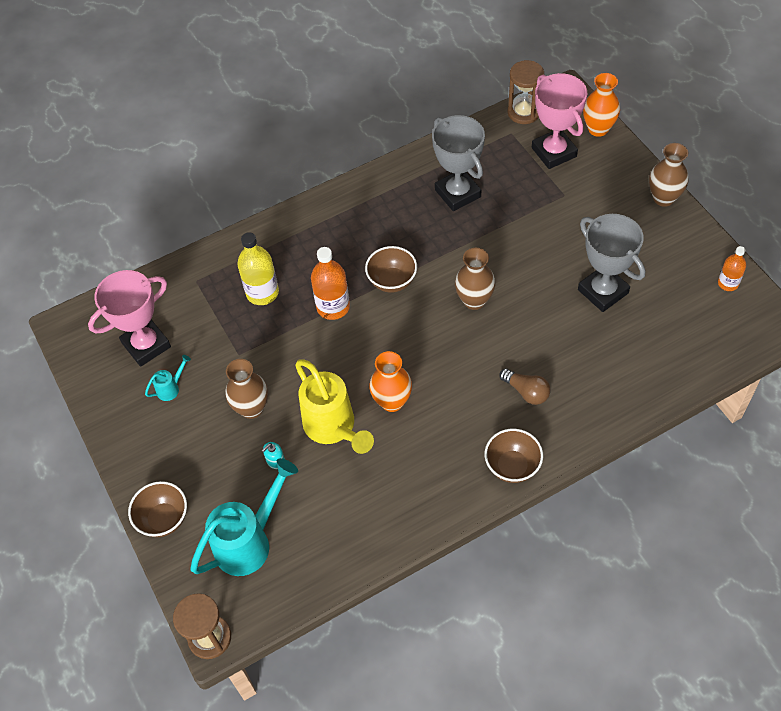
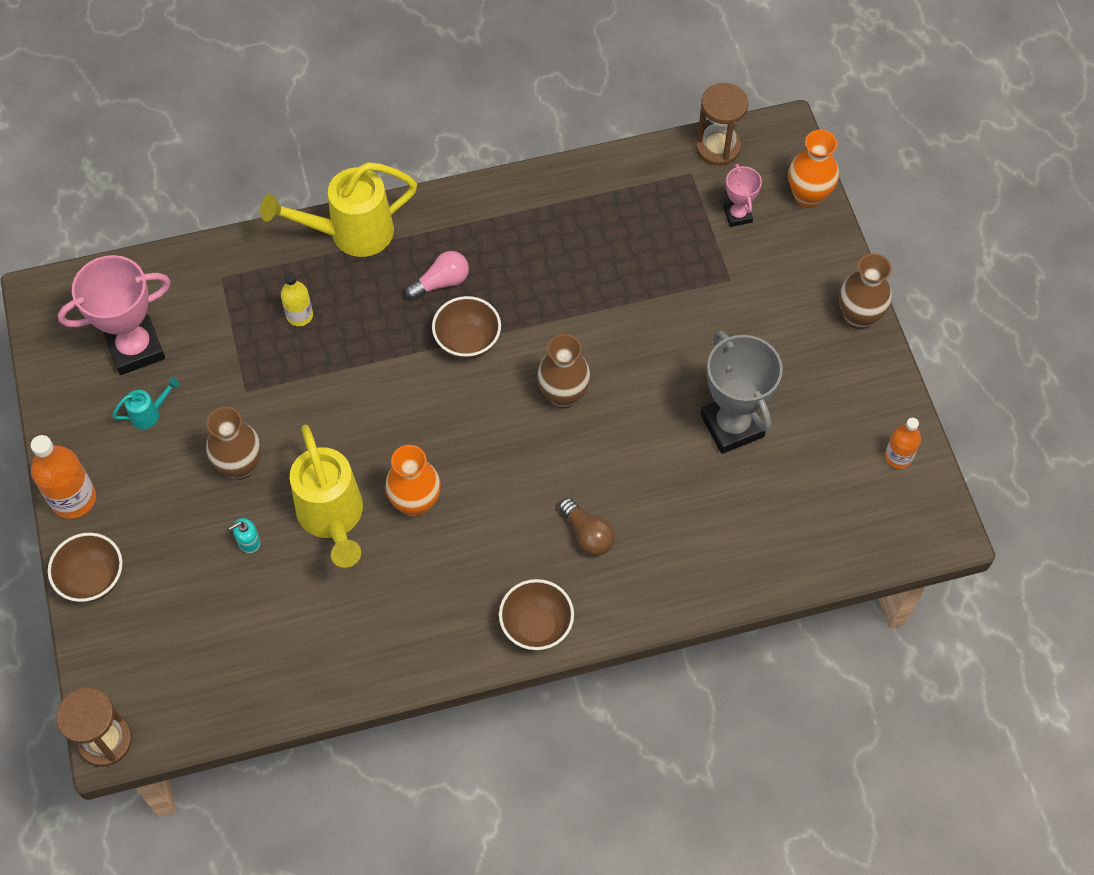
camera: 10 degrees right, 5 degrees up
(250, 541) = (188, 635): turquoise watering can -> none
(262, 293) = (299, 315): yellow bottle -> yellow bottle, size x0.62
(281, 229) = (350, 234): none -> yellow watering can
(333, 307) = (382, 358): orange bottle -> orange bottle (73, 499)
(359, 246) = (441, 282): none -> pink light bulb
(457, 193) = (591, 242): grey trophy -> none
(554, 152) = (737, 215): pink trophy -> pink trophy, size x0.52

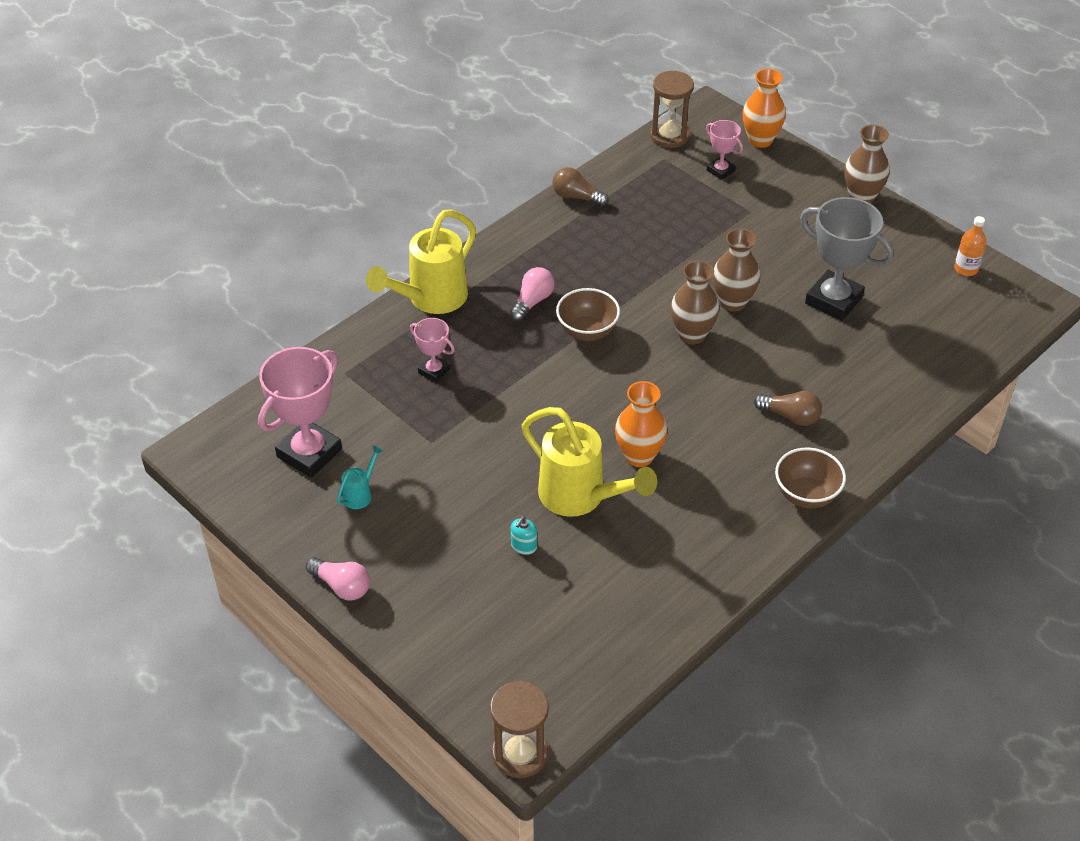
camera: 30 degrees left, 15 degrees down
(73, 499) = (341, 586): orange bottle -> pink light bulb
(93, 579) = (409, 637): brown bowl -> none
(240, 466) = (471, 496): brown vase -> brown vase (733, 302)
(299, 315) = (434, 371): yellow bottle -> pink trophy
(570, 180) = (576, 197): none -> brown light bulb

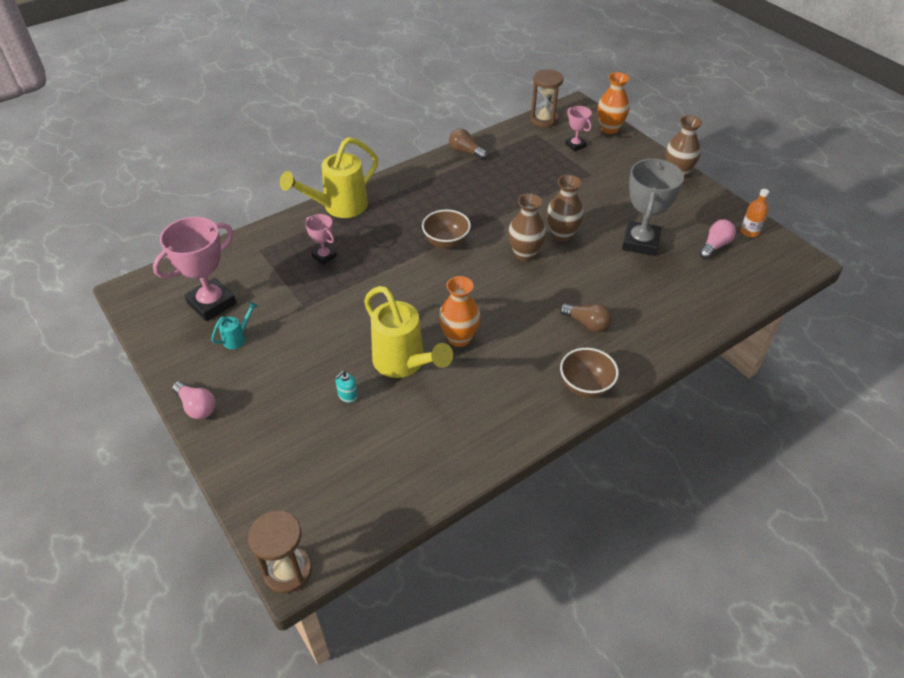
camera: 10 degrees right, 0 degrees up
(532, 302) = (412, 217): pink light bulb -> pink light bulb (715, 246)
(833, 300) = (640, 242): grey trophy -> grey trophy turned 60 degrees clockwise

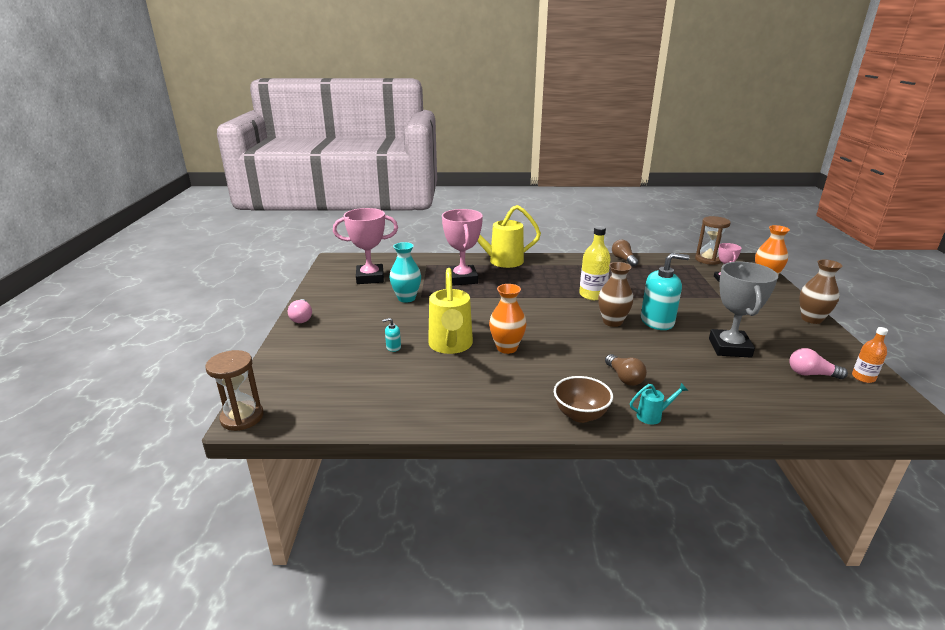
camera: 35 degrees right, 20 degrees down
(238, 338) = (364, 297): turquoise watering can -> turquoise watering can (653, 416)
(290, 317) = (406, 298): none -> turquoise vase
(324, 256) = (462, 279): pink trophy -> pink trophy, size x1.92
(446, 242) = (555, 297): brown bowl -> none
(478, 222) = (592, 295): none -> yellow bottle
(562, 235) = (657, 321): brown vase -> turquoise soap dispenser
(640, 242) = (729, 348): grey trophy -> grey trophy turned 45 degrees counterclockwise
(715, 246) = (811, 374): pink light bulb -> pink light bulb turned 150 degrees counterclockwise

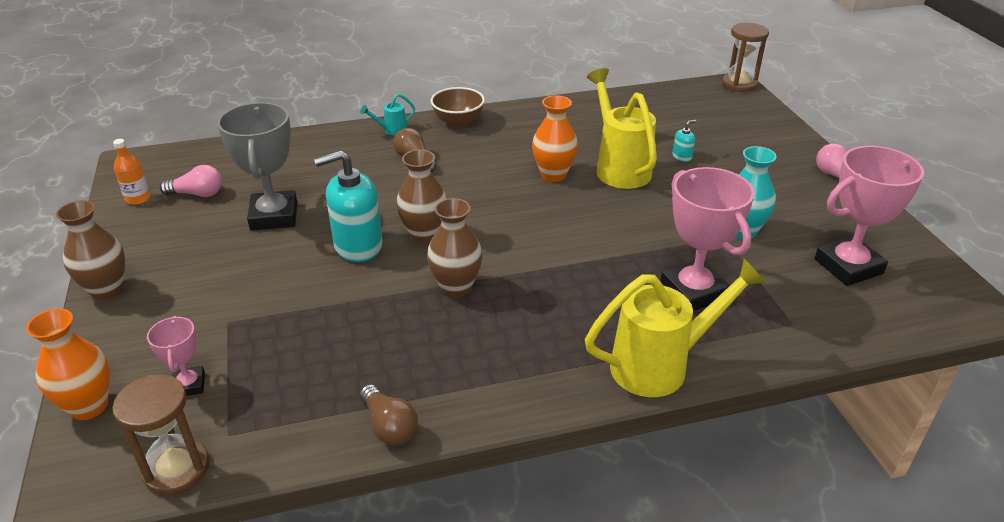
camera: 165 degrees right, 10 degrees up
(592, 295) = (456, 288): yellow bottle -> brown vase

